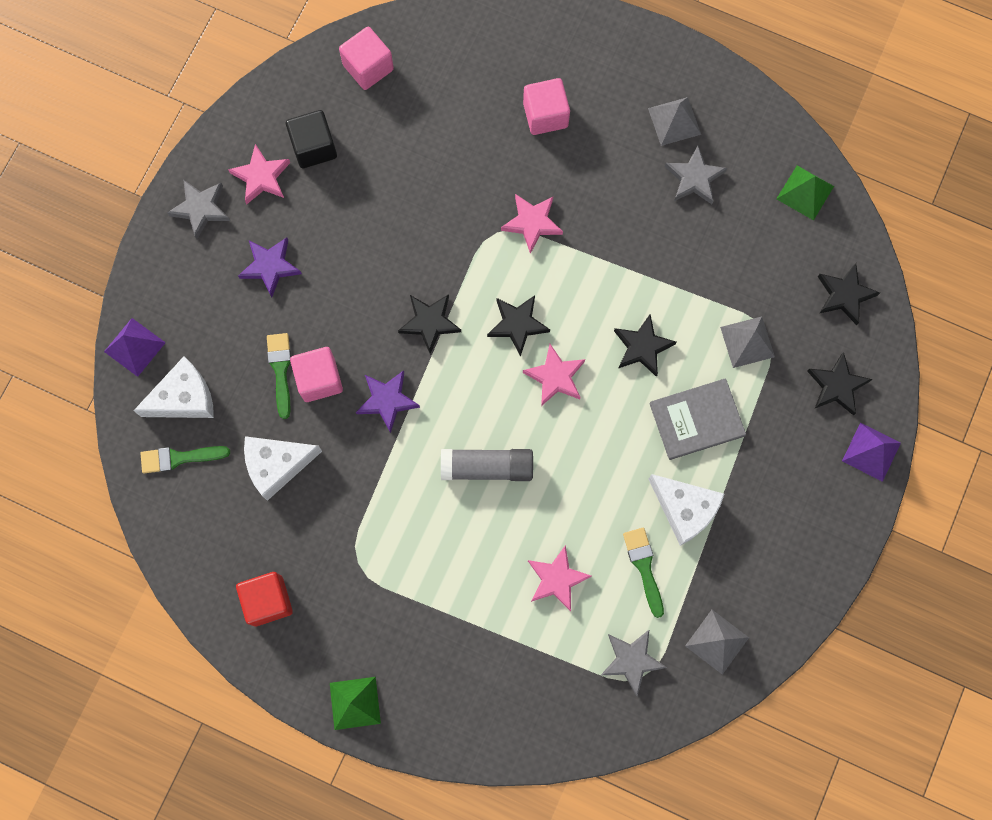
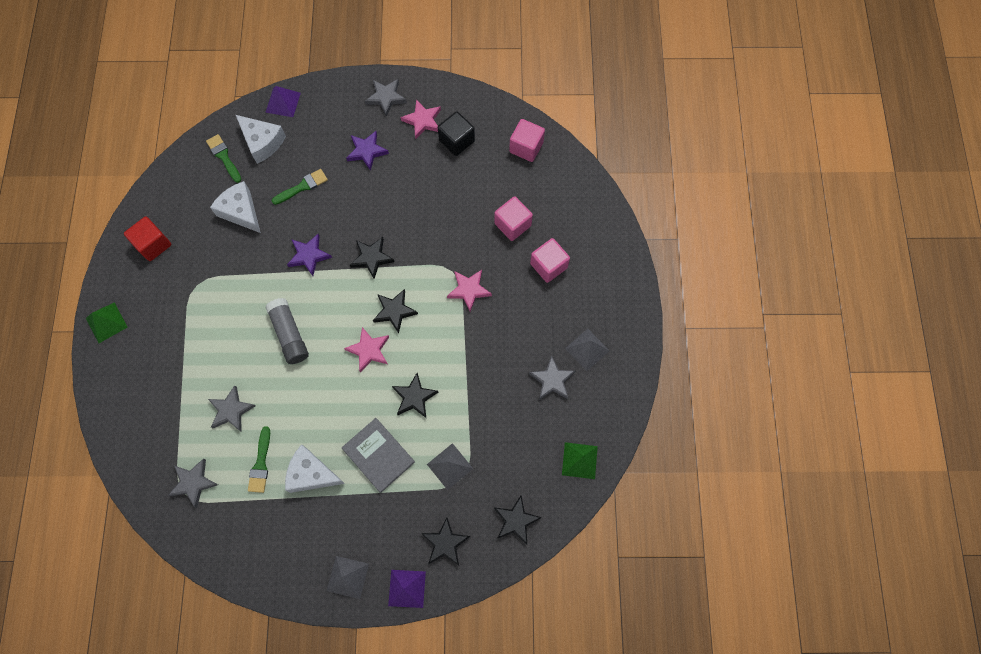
camera: 65 degrees right, 5 degrees down
(319, 379) = (306, 211): pink cube -> pink cube (512, 224)
(557, 579) = (231, 410): pink star -> grey star
(644, 567) = (261, 463): green brush -> green brush turned 135 degrees clockwise
(684, 509) = (312, 474): white cheese -> white cheese turned 90 degrees clockwise
(717, 641) = (227, 535): grey pyramid -> grey pyramid (347, 577)

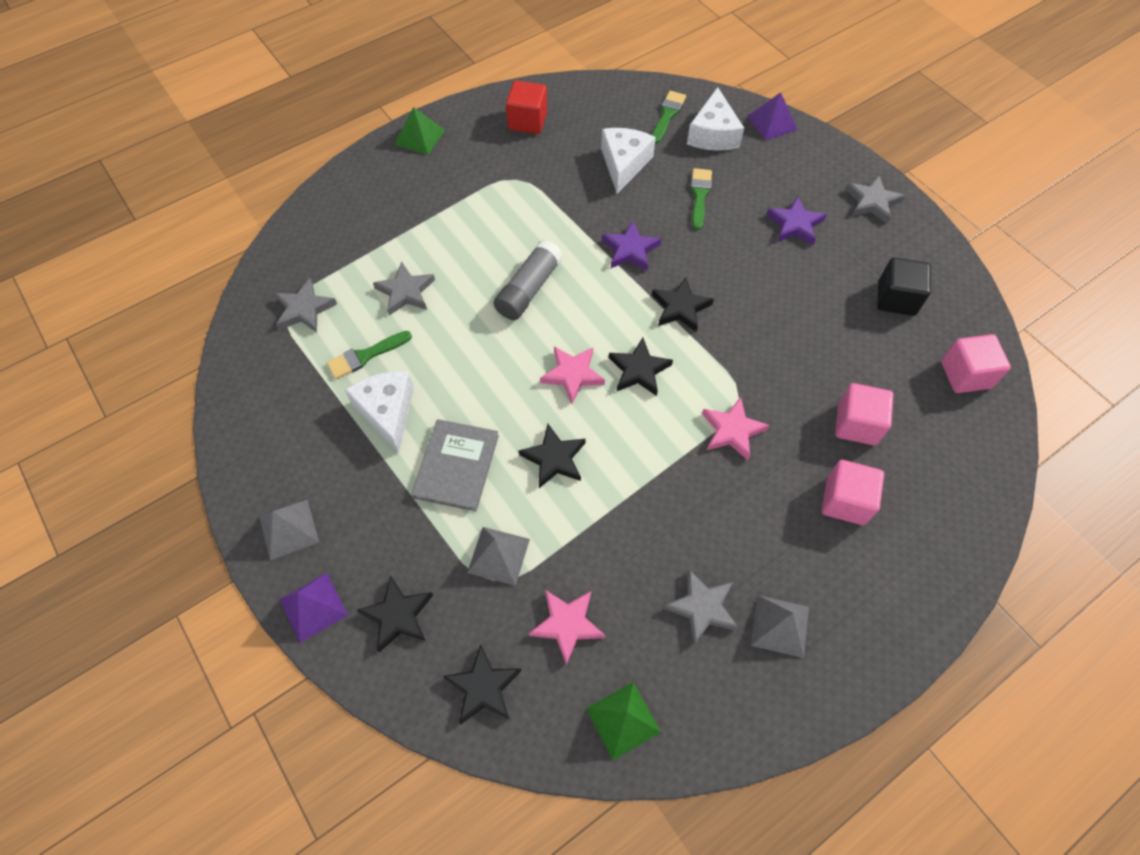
camera: 55 degrees right, 10 degrees down
(302, 187) = (699, 196): green brush -> green brush turned 105 degrees counterclockwise
(423, 121) = (883, 251): pink star -> pink star (567, 624)

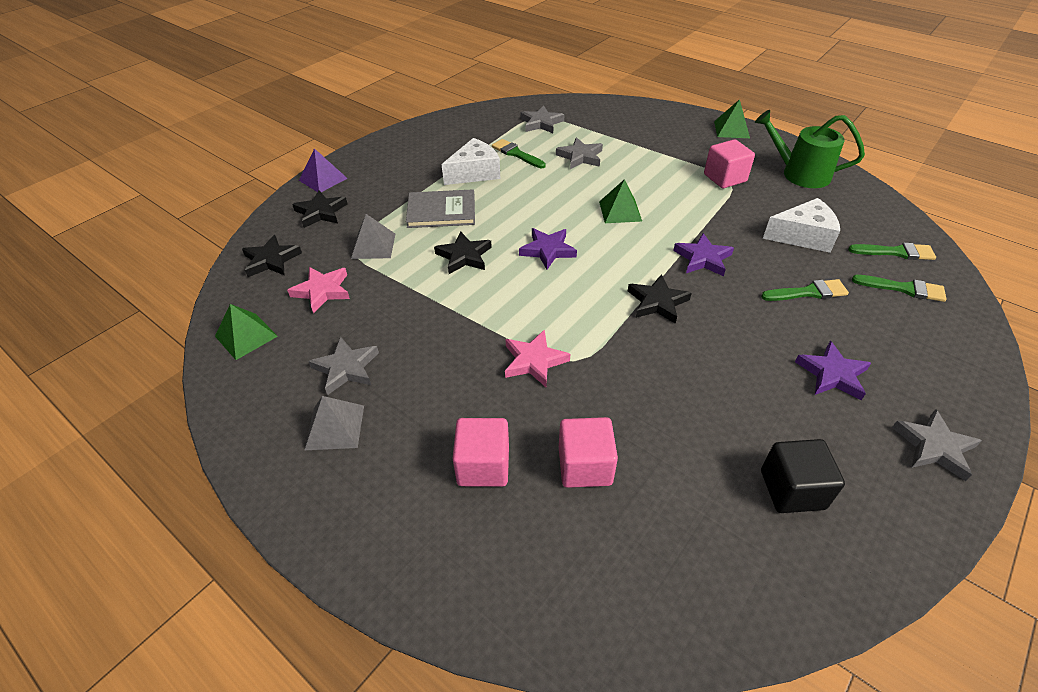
camera: 75 degrees right, 15 degrees down
(289, 529) = (374, 158): grey pyramid -> none
(527, 121) = (800, 174): red cube -> green watering can
(529, 289) = (620, 211): grey glue stick -> green pyramid
(572, 375) = (547, 250): pink star -> purple star
(639, 370) = (572, 287): black star -> none
(713, 134) = (903, 288): white cheese -> green brush
(772, 123) = (971, 333): purple pyramid -> none
(965, 375) = (716, 585): pink cube -> pink cube (725, 178)

